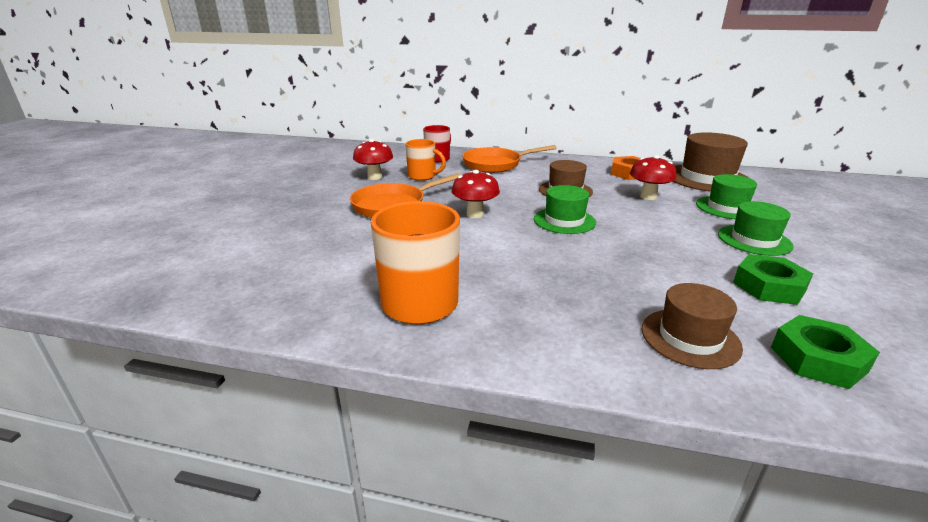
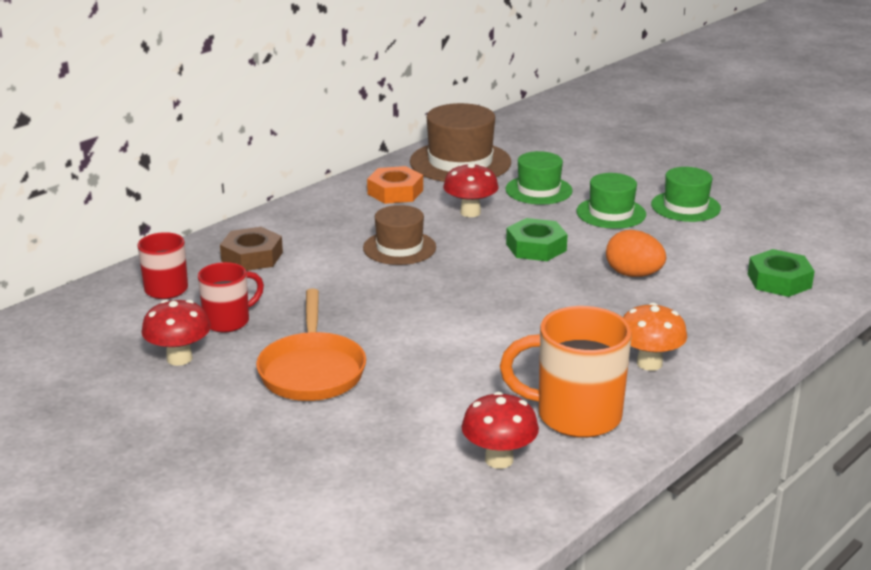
camera: 60 degrees left, 0 degrees up
(423, 176) = (228, 321): orange mug -> red mug
(475, 214) = (404, 324): red mushroom -> red mushroom (499, 460)
(495, 164) = (252, 256): orange pan -> brown nut
(538, 317) = (649, 363): none -> orange mushroom
(564, 220) = (478, 280): green hat -> green hat (685, 206)
(675, 273) = (633, 274): none -> orange egg
(690, 338) = (724, 313): brown hat -> none
(769, 286) = (685, 248): green nut -> green nut (536, 247)

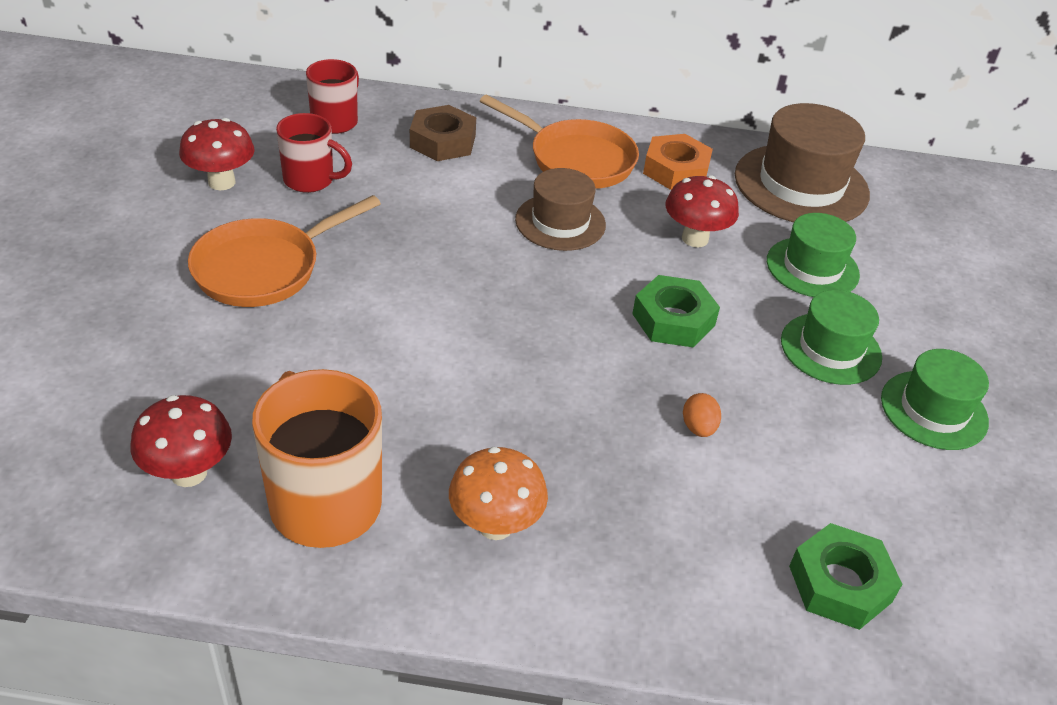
camera: 50 degrees right, 15 degrees up
(340, 219) = (576, 160): none -> orange pan
(633, 274) = (698, 428): orange egg -> orange egg, size x0.56

